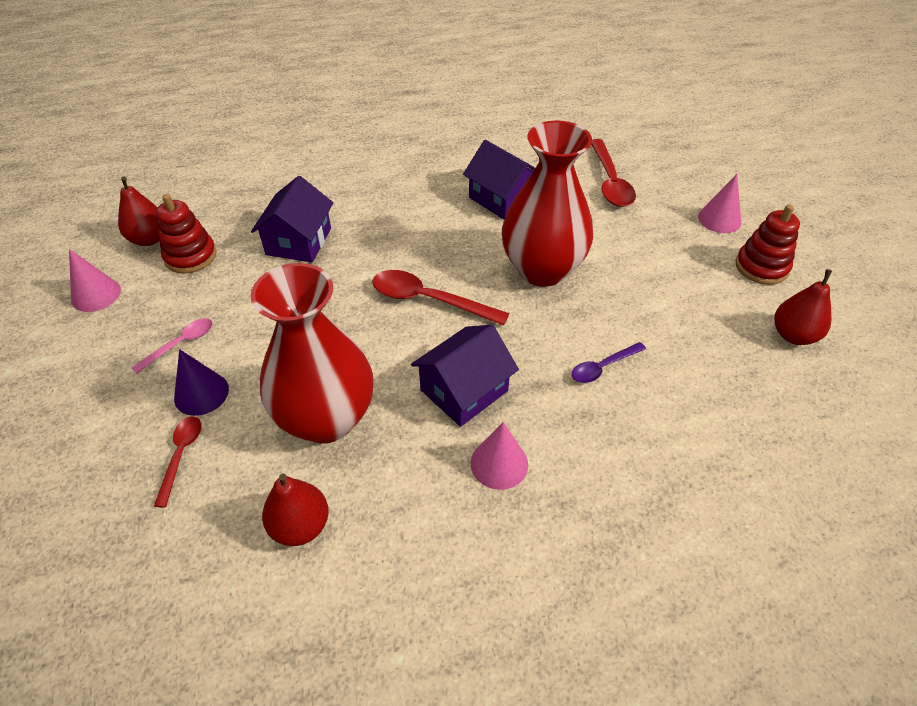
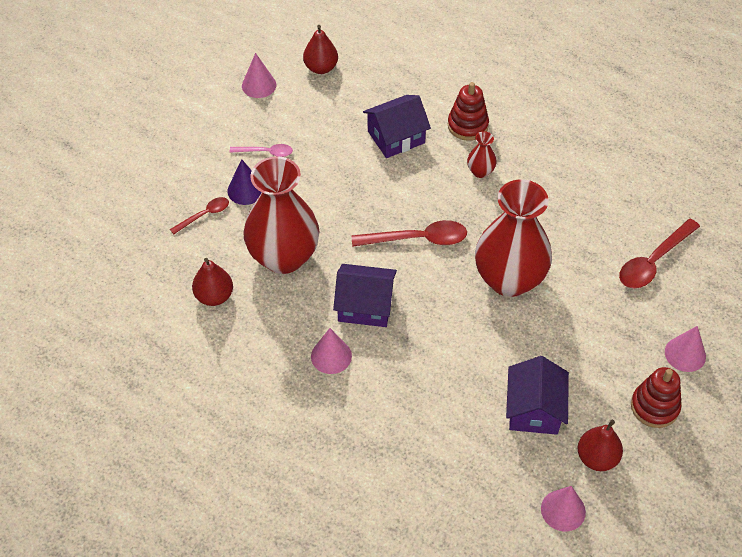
camera: 50 degrees right, 5 degrees up
(190, 256) = (328, 98): red stacking toy -> red stacking toy (467, 125)
(406, 215) = (480, 171): none -> red vase
(429, 300) = (417, 239): red spoon -> red spoon turned 105 degrees clockwise
(502, 199) = (558, 211): purple house -> purple house (534, 409)
(603, 367) = (454, 364): purple spoon -> none
(841, 396) = (563, 510): none -> pink cone

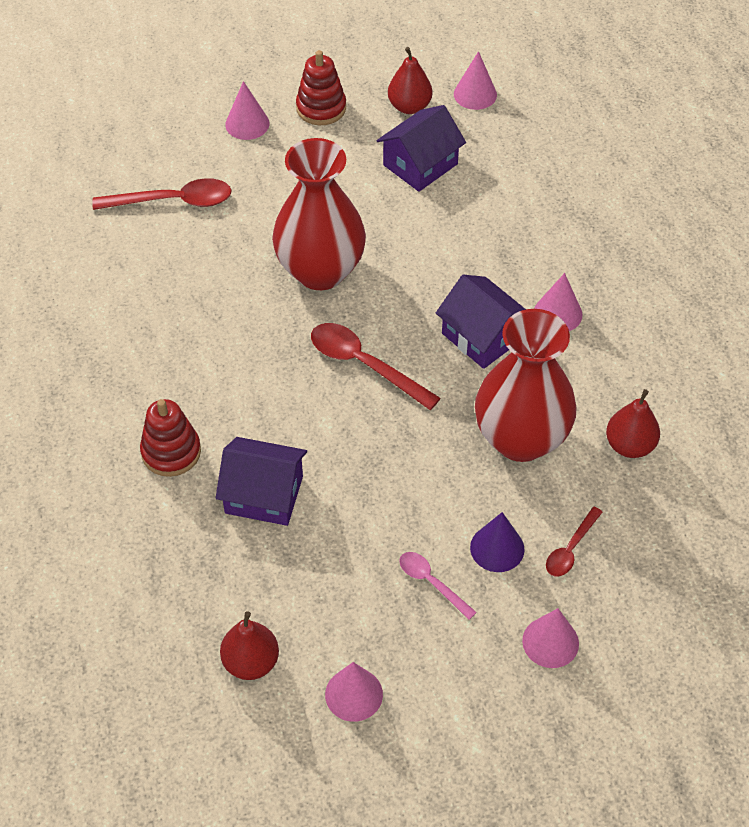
camera: 140 degrees left, 0 degrees up
(179, 164) = (550, 642): none -> pink cone
(204, 215) = (570, 549): red spoon -> red spoon turned 60 degrees counterclockwise
(480, 171) = (221, 390): red vase -> none

